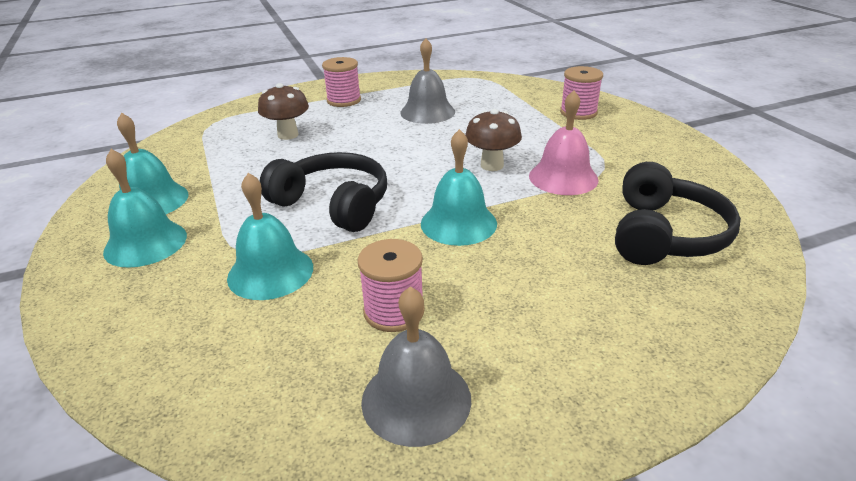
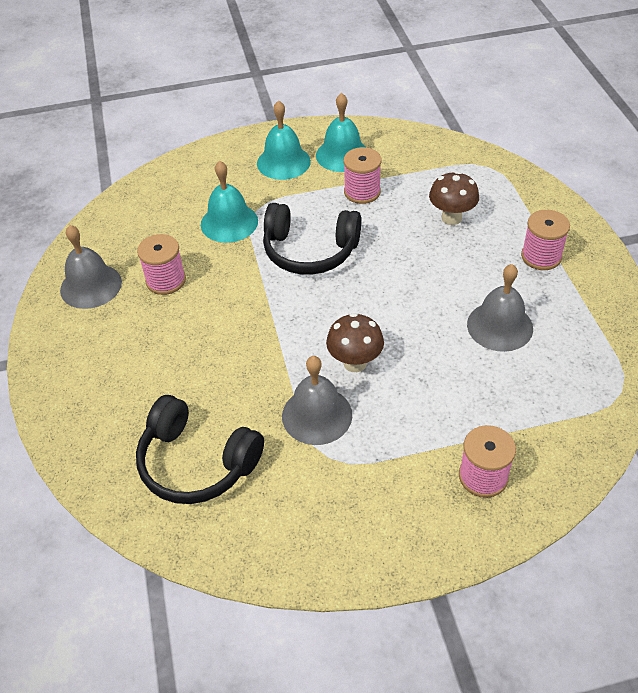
camera: 100 degrees right, 15 degrees up
(232, 182) = (362, 192): none -> pink spool
(333, 204) = (310, 251): black headphones -> black headphones turned 60 degrees clockwise
(458, 223) = (258, 325): turquoise bell -> none
(563, 177) = (317, 415): pink bell -> grey bell

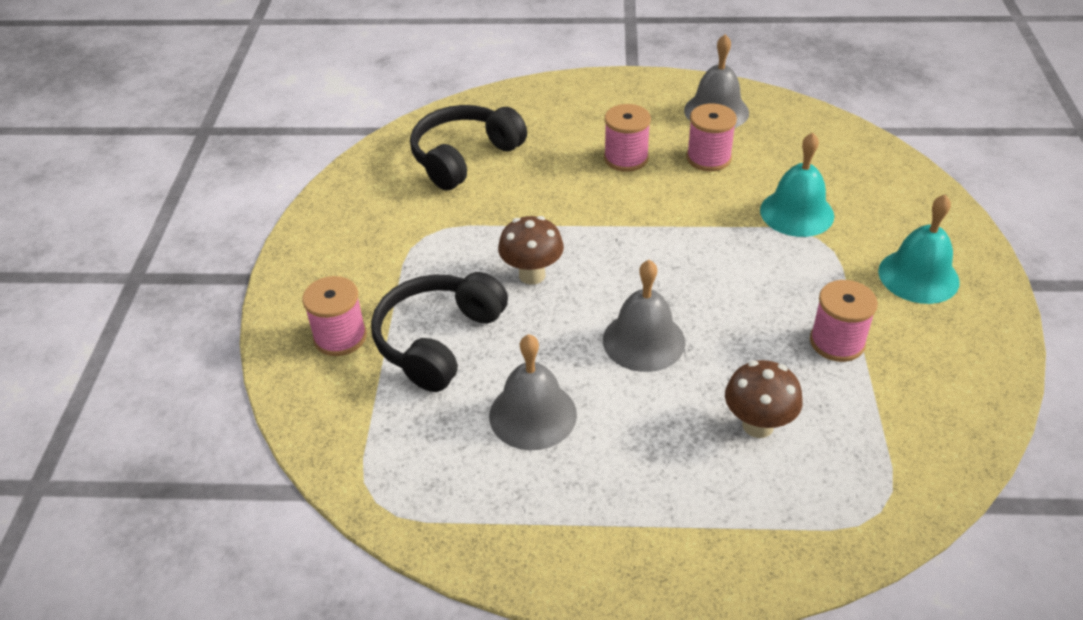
camera: 105 degrees right, 5 degrees down
(310, 251) = (726, 271): black headphones -> black headphones (438, 340)
(317, 415) = (477, 236): grey bell -> grey bell (643, 341)
(342, 155) = (931, 339): turquoise bell -> none
(541, 256) = (645, 505): pink spool -> pink spool (626, 158)

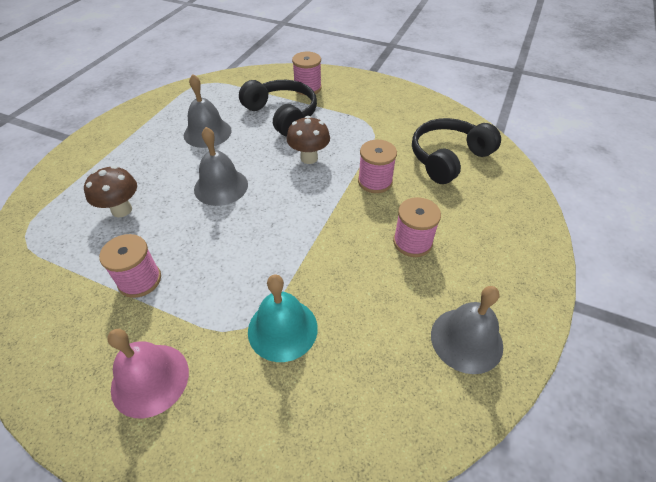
camera: 110 degrees right, 5 degrees up
(464, 157) = (448, 158): black headphones -> black headphones turned 105 degrees counterclockwise
(708, 158) = (390, 298): pink spool -> pink spool (375, 181)
(918, 276) = (150, 379): turquoise bell -> pink bell

